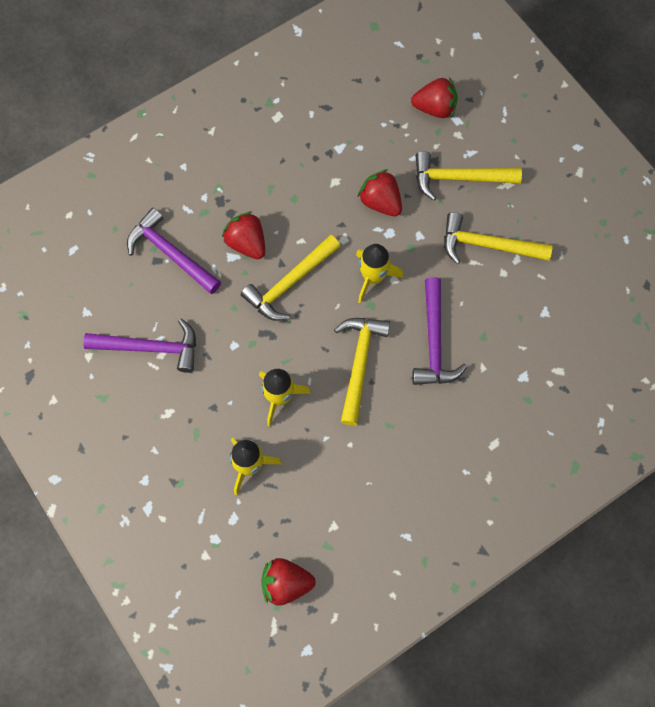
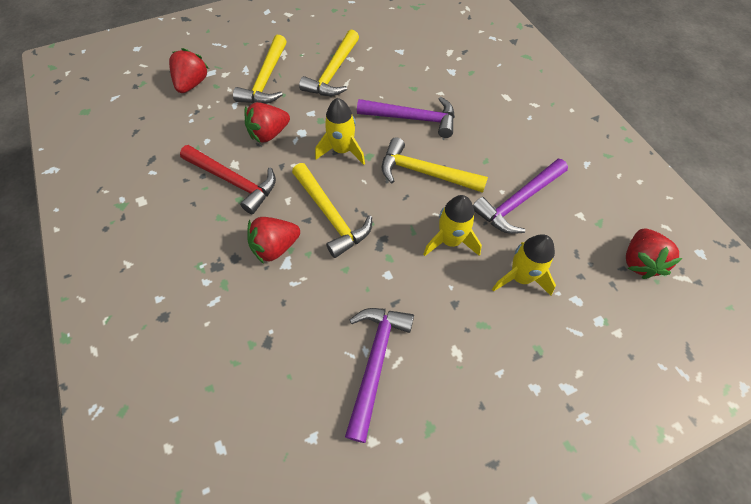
camera: 80 degrees left, 10 degrees down
(171, 254) = (264, 325): purple hammer -> purple hammer (518, 201)
(314, 187) = (233, 181): none -> red hammer

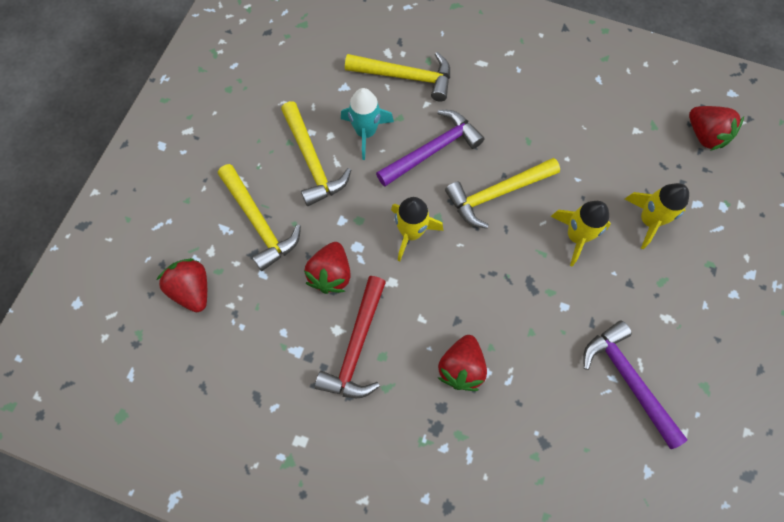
camera: 45 degrees left, 10 degrees up
(233, 181) = (357, 346): red hammer -> red hammer turned 120 degrees clockwise
(330, 215) = (470, 299): yellow hammer -> yellow hammer (405, 76)
(383, 81) = (366, 132): none -> turquoise rocket
(518, 201) = (587, 157): purple hammer -> none

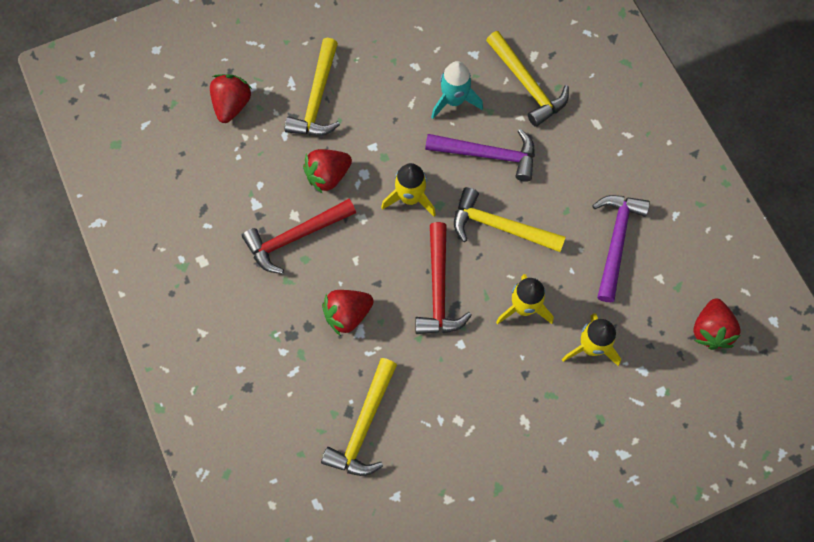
camera: 45 degrees right, 0 degrees up
(312, 161) = (396, 87): yellow hammer -> yellow hammer (364, 425)
(504, 280) = (439, 288): none -> red hammer
(628, 380) = (449, 431): purple hammer -> purple hammer (615, 242)

